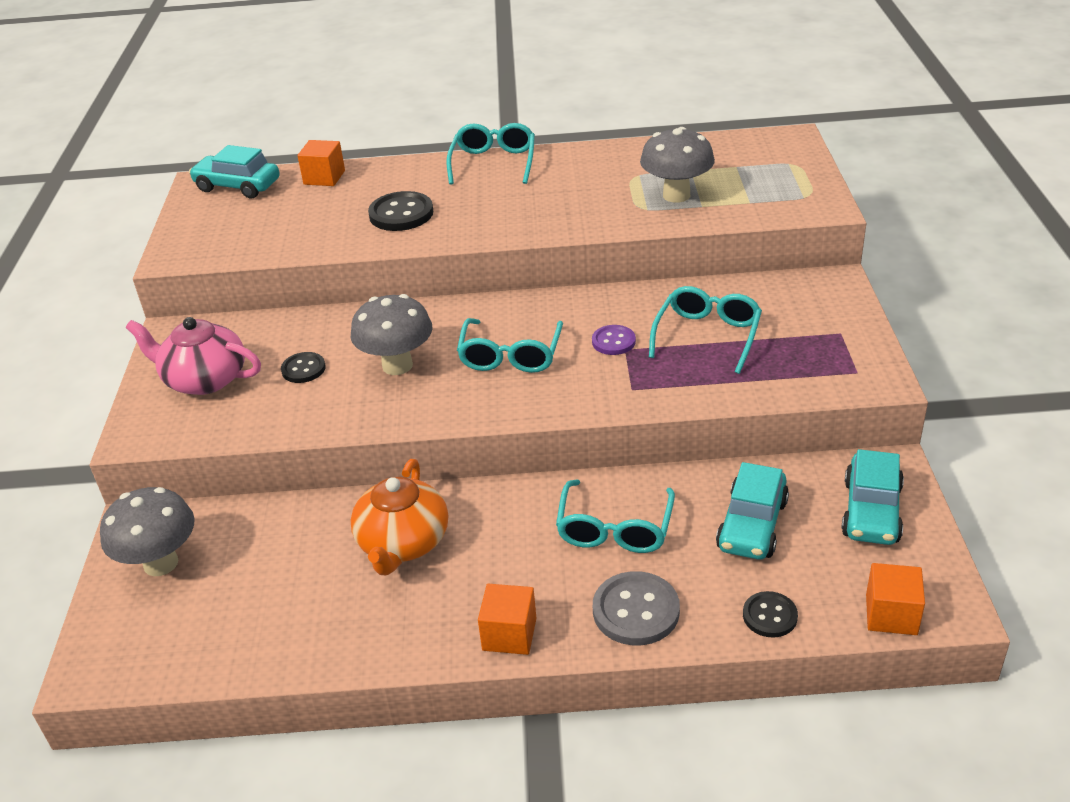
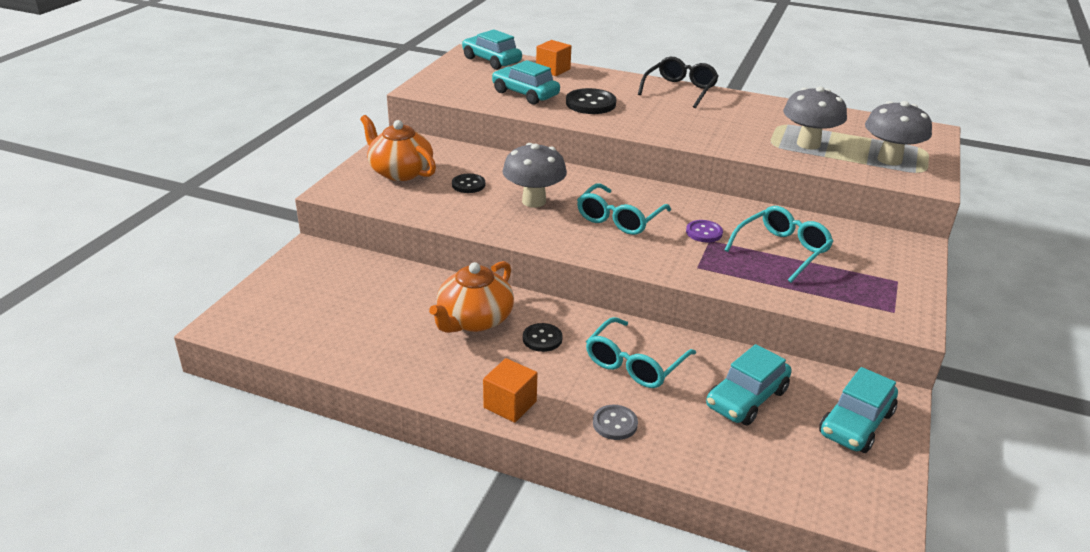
camera: 20 degrees right, 5 degrees down
(161, 563) = (309, 278): grey mushroom -> grey mushroom (889, 160)
(204, 379) = (400, 172): pink teapot -> orange teapot
(312, 224) = (525, 94): none -> turquoise car
(493, 163) = (680, 90): turquoise glasses -> black glasses
(636, 611) = (615, 424): grey button -> grey button, size x0.61
(770, 616) = (720, 466): black button -> black button (542, 339)
(891, 614) = (826, 504): orange cube -> none

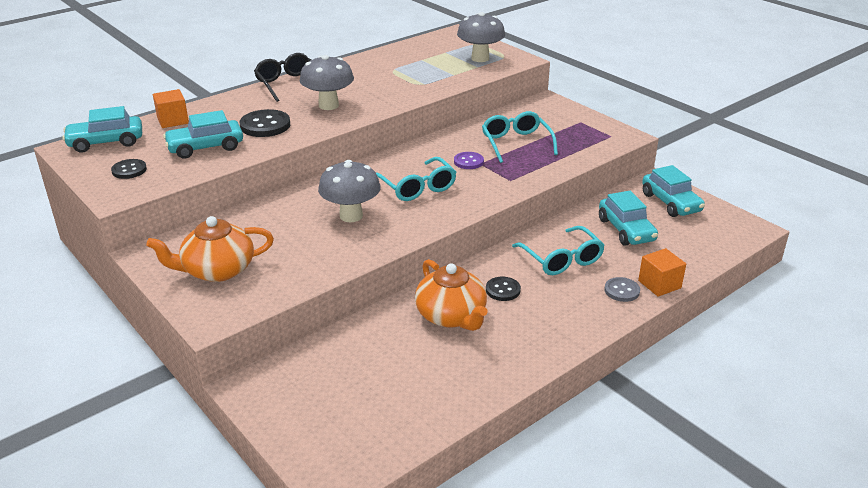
camera: 60 degrees left, 0 degrees up
(468, 185) = (286, 239): black button -> black button (129, 170)
(510, 404) = (573, 331): orange cube -> orange cube (659, 284)
(808, 144) = (431, 73): grey mushroom -> grey mushroom (328, 105)

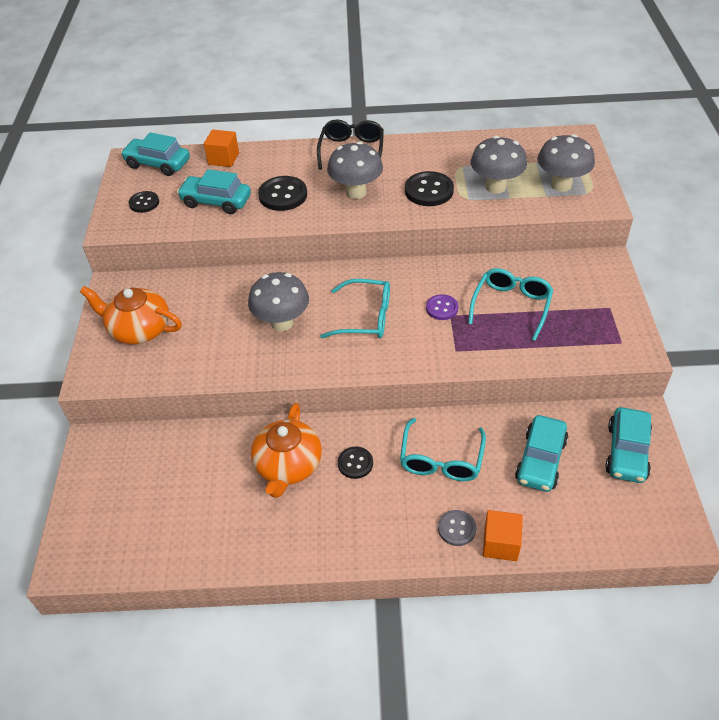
camera: 40 degrees right, 15 degrees up
(387, 88) = (429, 191): none -> black button
(417, 187) = (365, 317): turquoise glasses -> turquoise glasses turned 90 degrees counterclockwise
(435, 72) = (495, 187): none -> grey mushroom

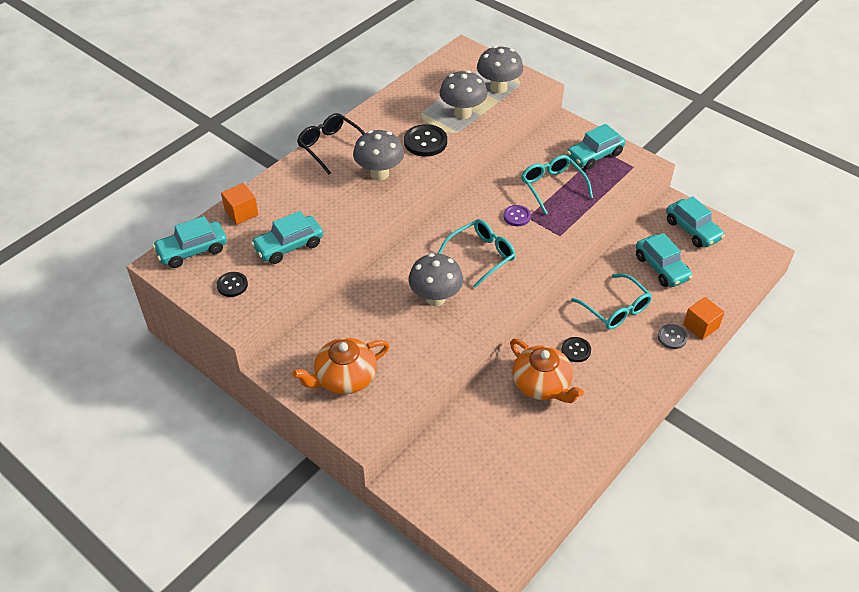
camera: 50 degrees left, 0 degrees up
(283, 195) = (331, 209): black button -> none
(595, 306) = (594, 155): none -> turquoise car

